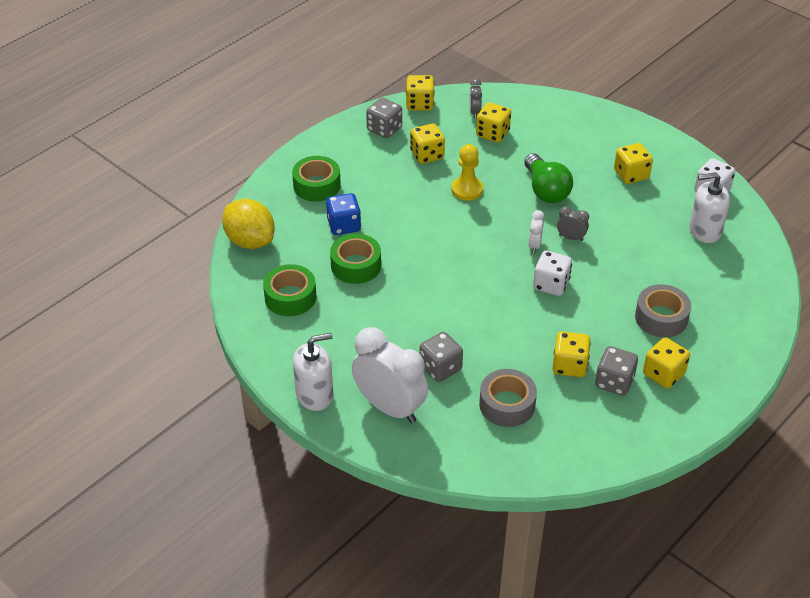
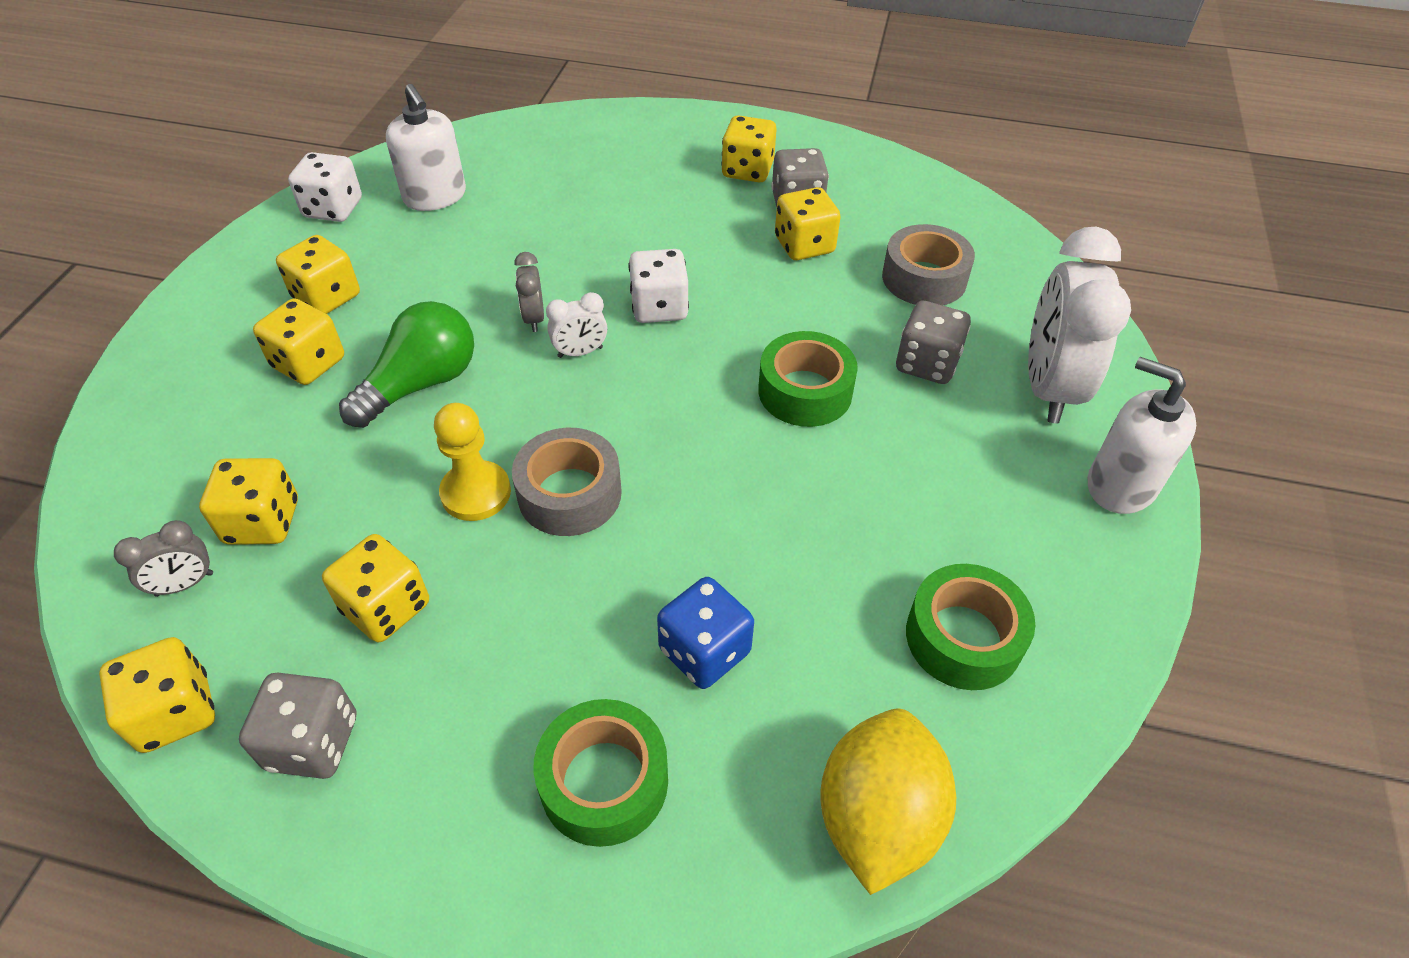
camera: 120 degrees left, 5 degrees up
(356, 265) = (801, 572): green tape -> green tape (805, 391)
(583, 161) = (309, 363): none -> yellow dice
(661, 318) = (648, 194): grey tape -> grey tape (569, 494)

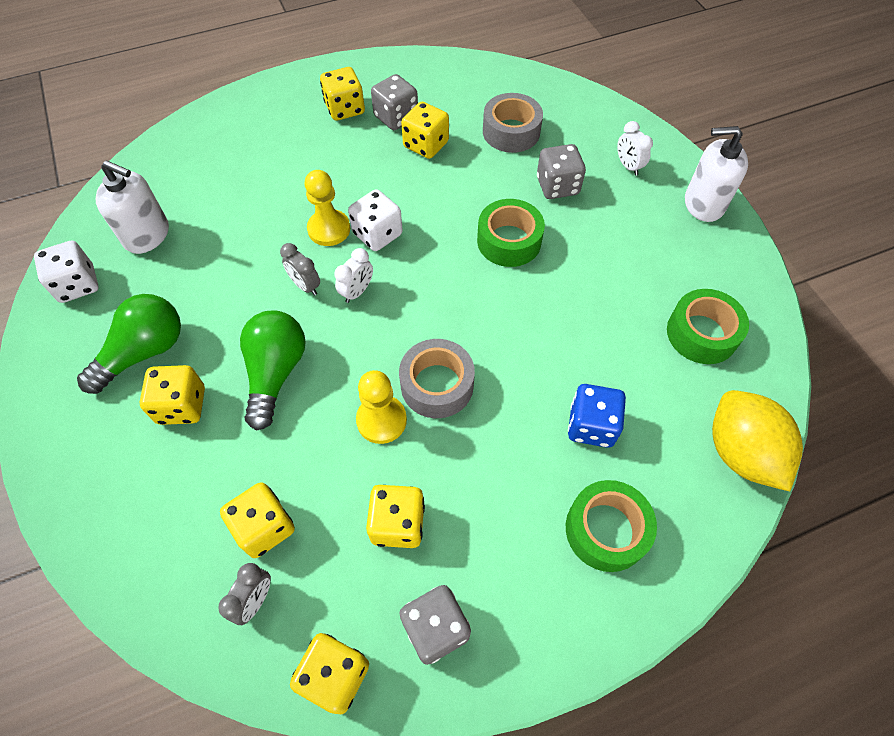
camera: 35 degrees left, 10 degrees up
(327, 297) = (144, 352): yellow dice -> green light bulb
(612, 277) = (329, 229): none -> yellow pawn
(1049, 388) = (628, 166): white clock -> white clock, size x0.44

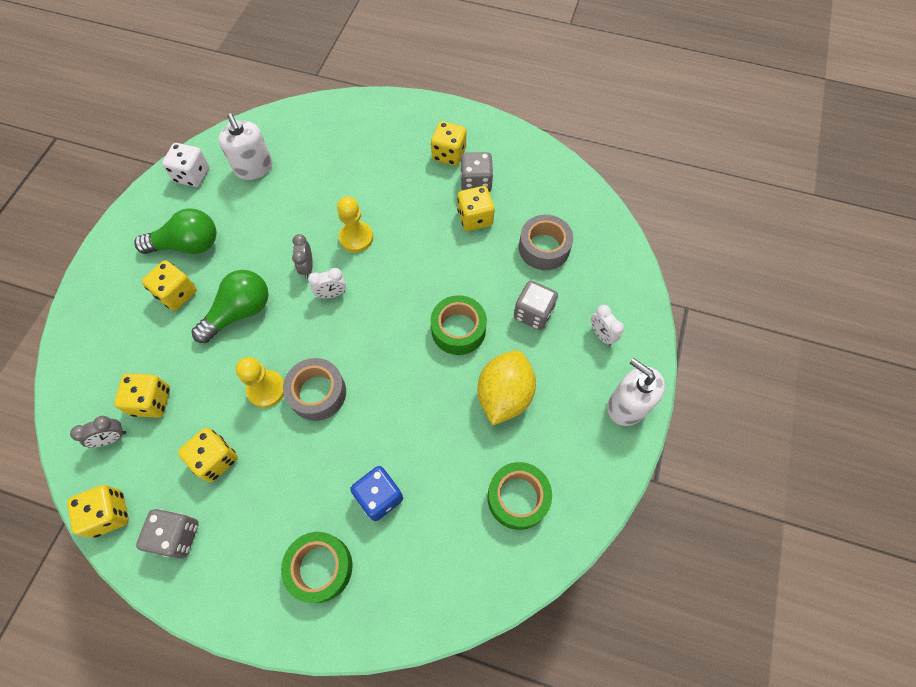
camera: 40 degrees right, 5 degrees up
(377, 234) = (381, 263): white dice -> none
(628, 166) = (601, 335): white clock -> white clock turned 45 degrees counterclockwise
(740, 452) = (453, 597): yellow lemon -> yellow lemon (504, 395)

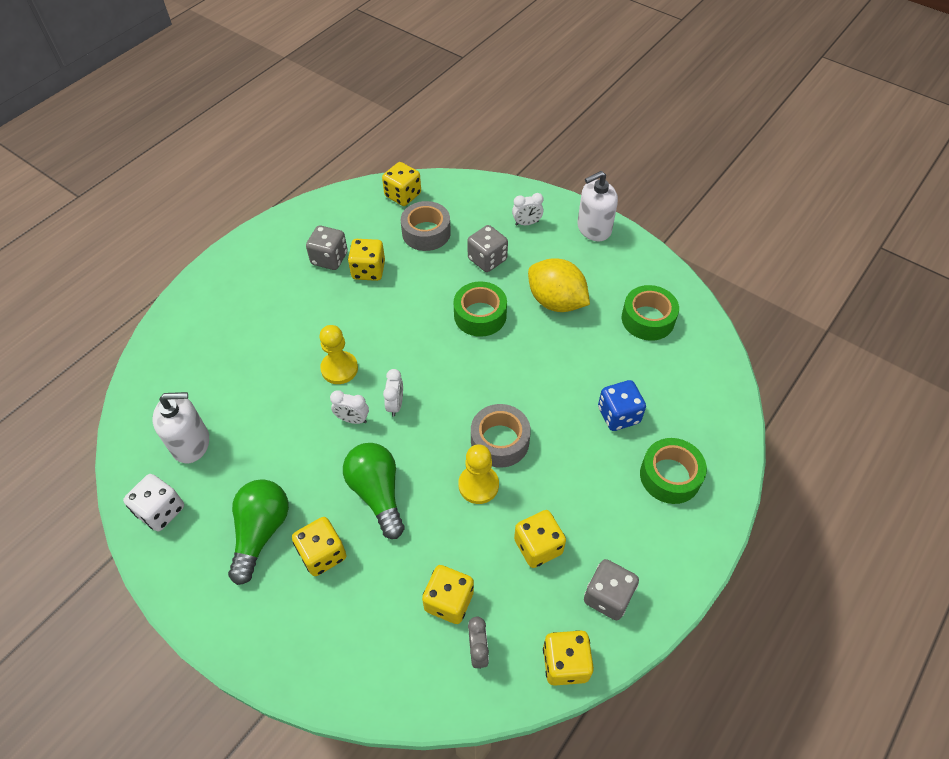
camera: 70 degrees left, 10 degrees down
(307, 267) = (352, 419): grey clock -> white clock
(449, 154) = (282, 269): yellow dice -> yellow dice (403, 195)

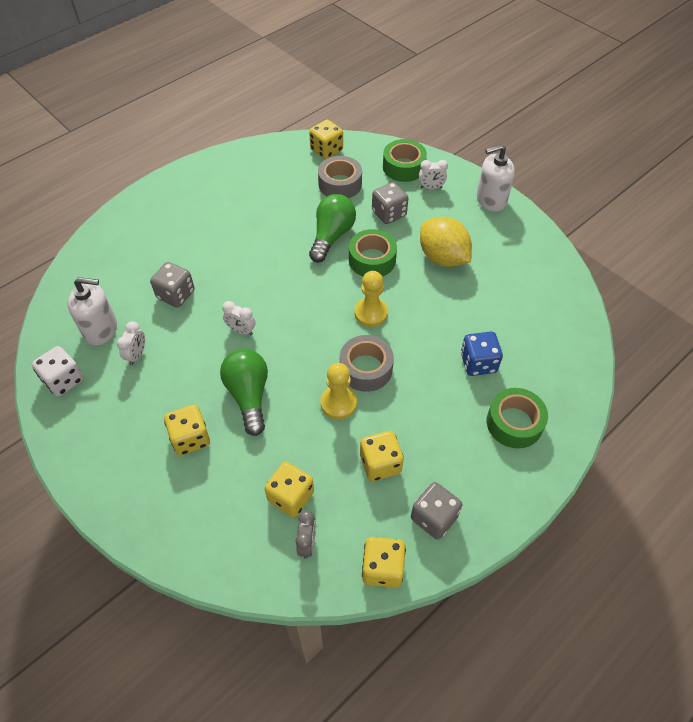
camera: 10 degrees right, 0 degrees up
(261, 532) = (143, 411): green light bulb -> green light bulb (331, 236)
(329, 258) = (251, 194): grey dice -> grey dice (176, 295)
(339, 369) = (239, 287): yellow pawn -> yellow pawn (371, 313)
(368, 270) = (282, 209): yellow dice -> none
(395, 404) = (281, 324): white clock -> white clock (137, 355)
(648, 319) = (523, 284): green tape -> green tape (403, 167)

